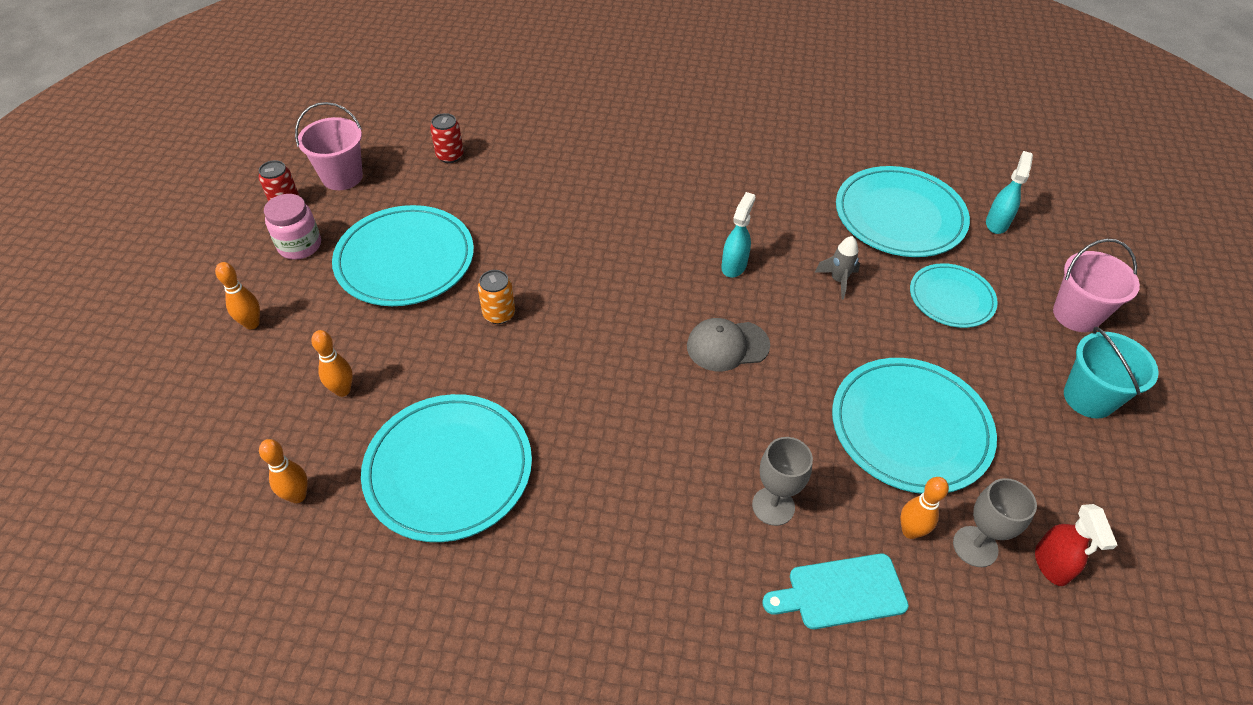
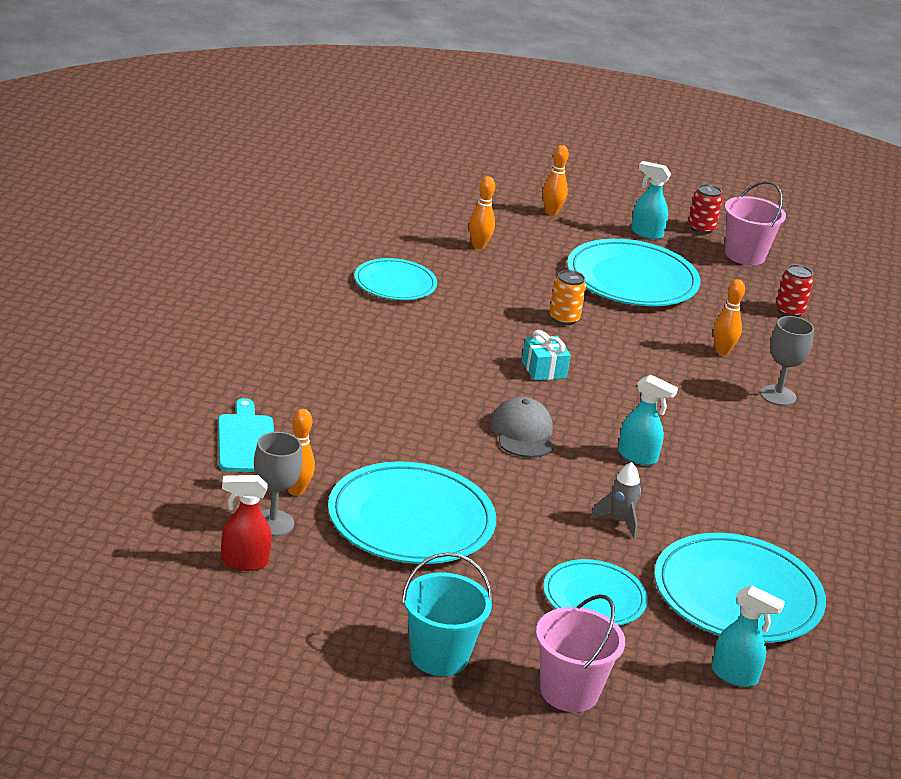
camera: 90 degrees right, 20 degrees down
(297, 496) = (380, 226): orange bowling pin -> orange bowling pin (722, 351)
(300, 246) = (646, 233): pink jar -> turquoise spray bottle
(448, 469) = (395, 283): turquoise plate -> turquoise plate, size x0.60
(605, 330) = (543, 369): none -> turquoise gift
(773, 506) = (335, 424): grey goblet -> grey goblet (778, 395)

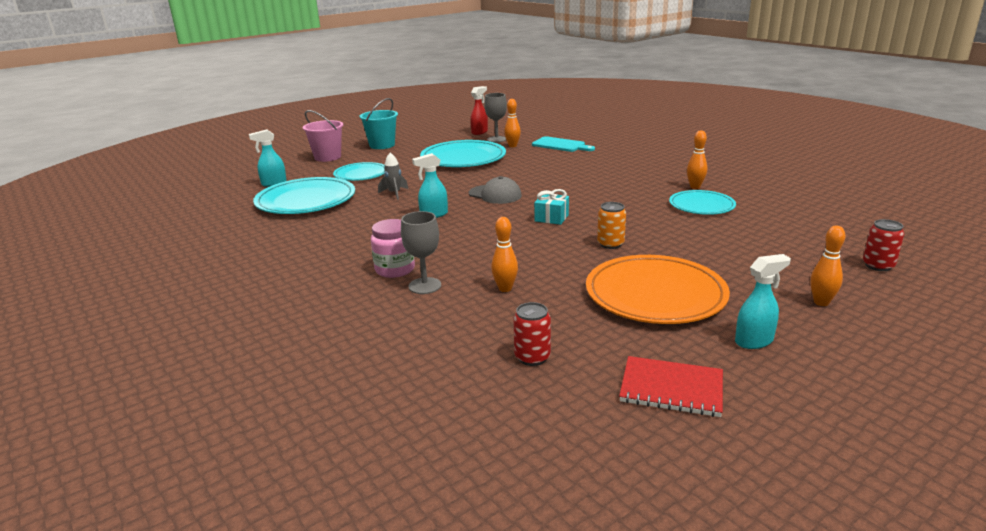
camera: 135 degrees right, 5 degrees down
(478, 246) = (753, 248): orange bowling pin -> orange bowling pin (695, 187)
(632, 279) = (655, 294): turquoise plate -> orange plate
(701, 228) = (757, 387): red can -> red can (878, 266)
(745, 255) = (671, 389): pink bucket -> red notebook
(778, 426) = (395, 269): none -> pink jar

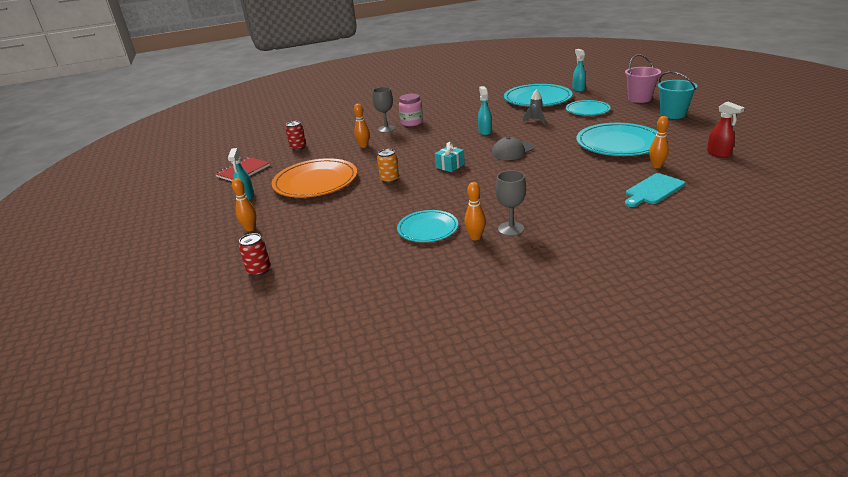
camera: 110 degrees right, 5 degrees up
(496, 139) = (685, 160): grey goblet -> grey goblet (511, 229)

